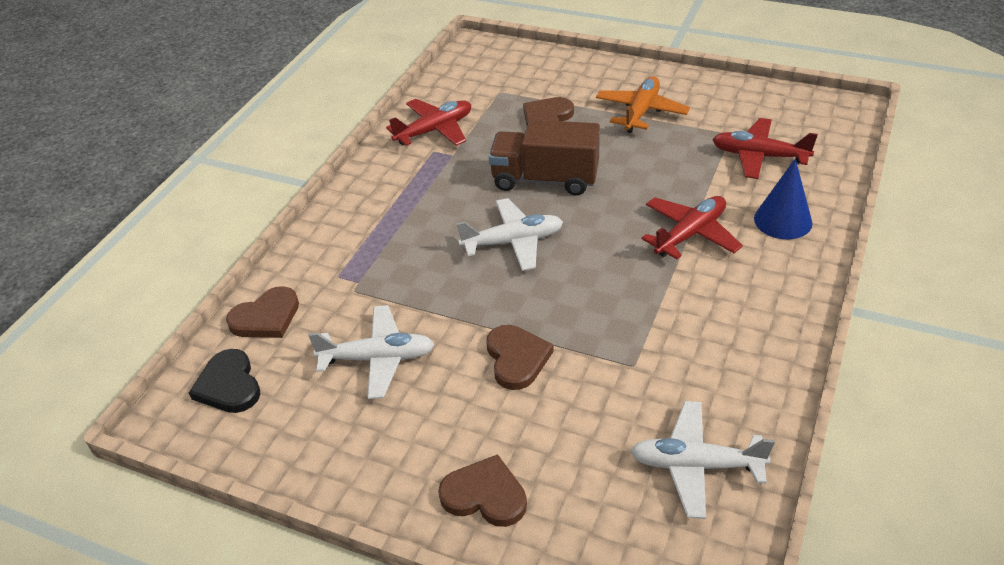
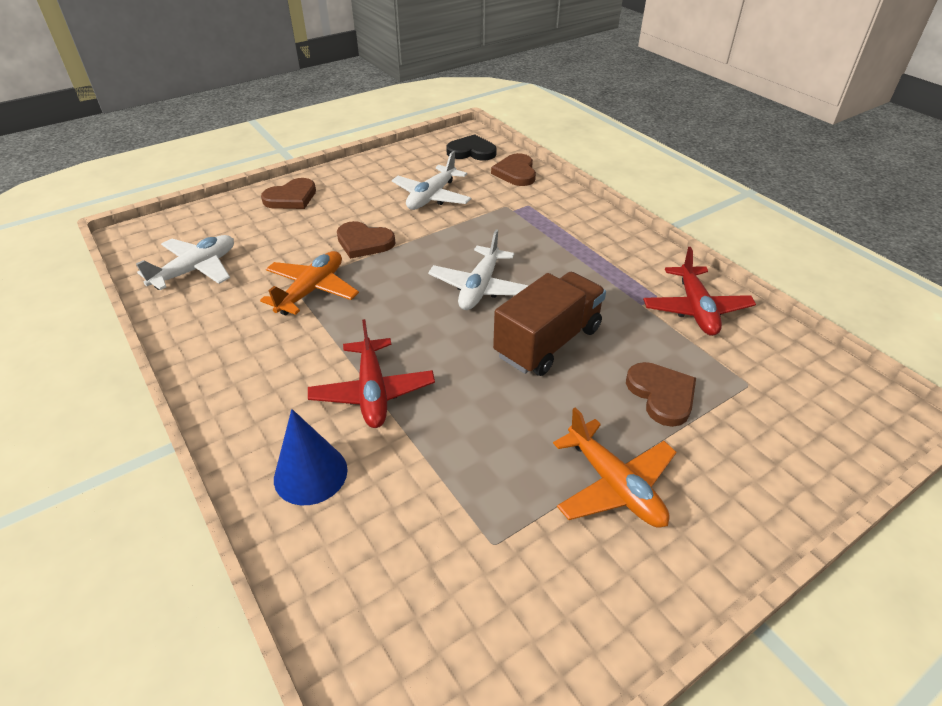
camera: 120 degrees right, 0 degrees up
(626, 345) = (312, 290): none -> orange plane
(759, 156) = (424, 539): red plane -> none

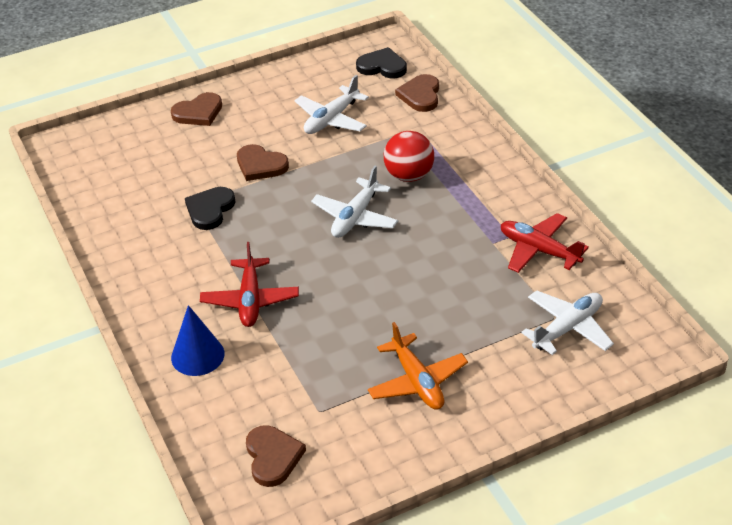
camera: 10 degrees right, 0 degrees up
(196, 270) = (112, 183): white plane -> white plane (567, 328)
(312, 290) = (210, 210): orange plane -> black heart
(526, 243) = (409, 175): none -> red ball
(548, 342) = (400, 270): brown truck -> none
(661, 395) = (479, 320): brown heart -> brown heart (273, 457)
(695, 309) = (539, 250): red plane -> red plane turned 120 degrees clockwise

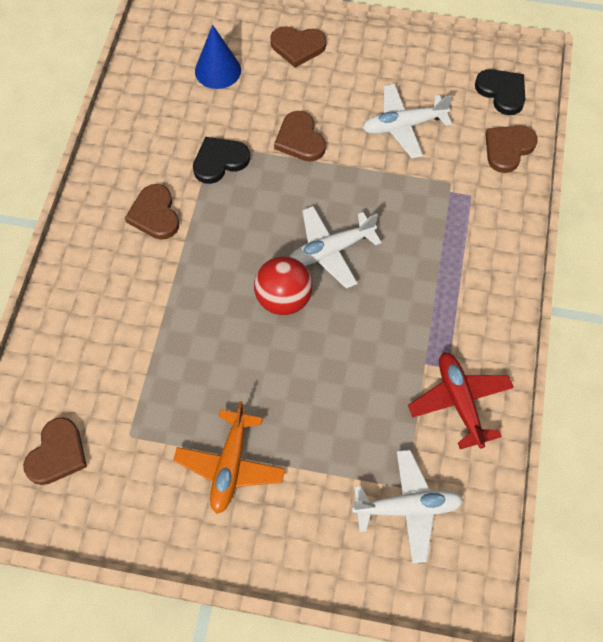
camera: 35 degrees right, 20 degrees up
(191, 268) = (155, 214): none -> brown heart
(197, 355) = (86, 308): blue cone -> blue cone (218, 70)
(250, 300) = (172, 280): red plane -> none
(409, 175) = (417, 236): red ball -> red ball (283, 299)

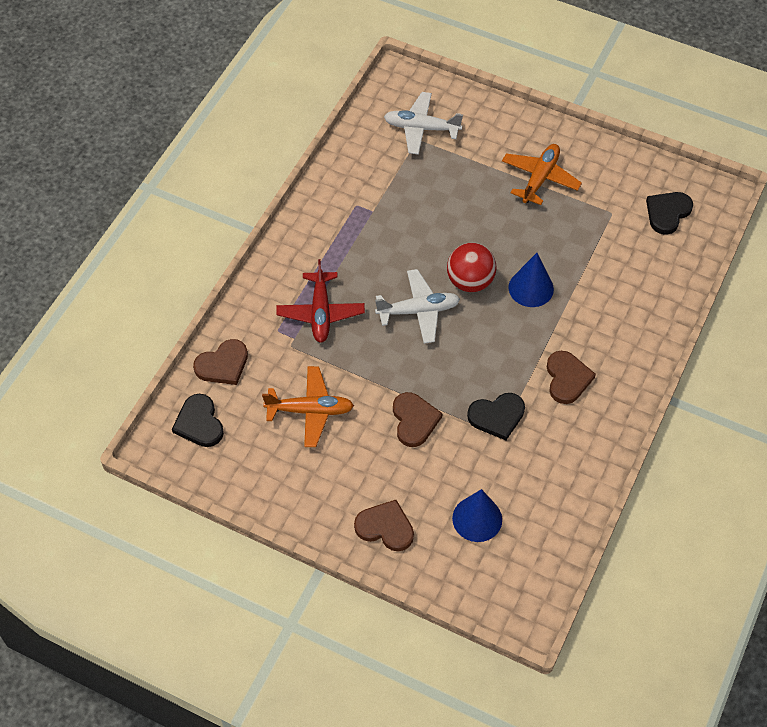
camera: 165 degrees left, 5 degrees down
(57, 454) = (667, 213): brown heart -> black heart
(212, 308) = (531, 288): none -> blue cone
(403, 126) = (310, 410): white plane -> orange plane
(460, 402) = (357, 180): red plane -> red plane (320, 312)

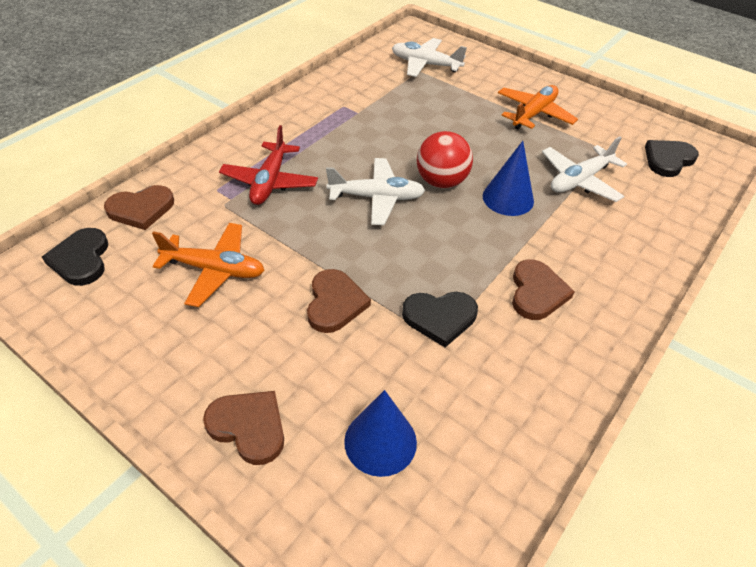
camera: 10 degrees right, 10 degrees down
(590, 254) = (579, 180): none -> white plane

